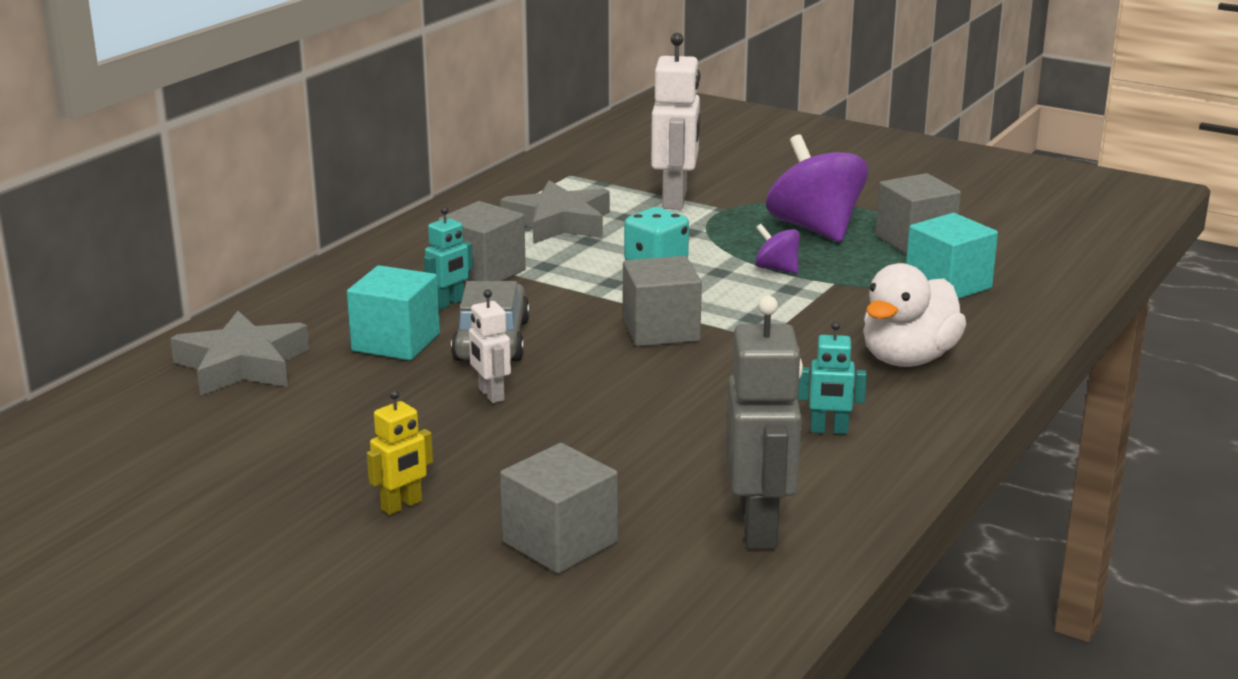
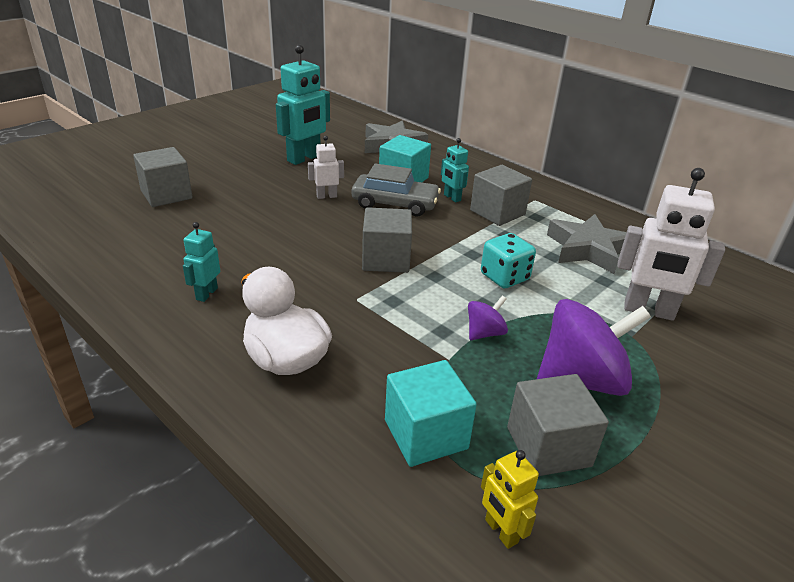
camera: 100 degrees right, 10 degrees up
(335, 439) = (304, 158): none -> turquoise robot
(402, 505) = (232, 166): yellow robot -> yellow robot (500, 531)
(760, 528) = (124, 246): grey robot -> none

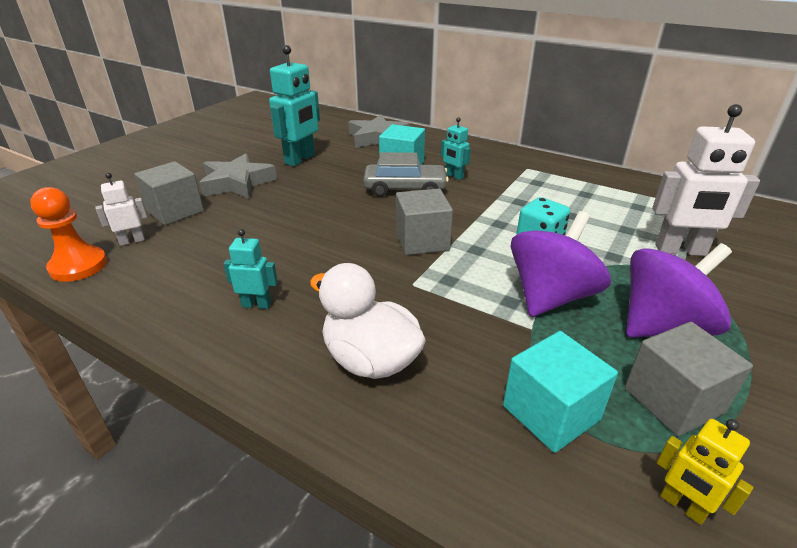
camera: 10 degrees left, 0 degrees up
(66, 234) = (78, 266): none -> orange pawn
(206, 294) = (256, 304): turquoise robot -> turquoise robot turned 90 degrees clockwise
(326, 196) = (337, 190): white robot -> white robot (132, 241)
(484, 333) = (550, 296): purple spinning top -> purple spinning top, size x2.09
(497, 212) = (501, 183): grey cube -> none
(588, 249) = (597, 204): grey star -> grey star (237, 183)

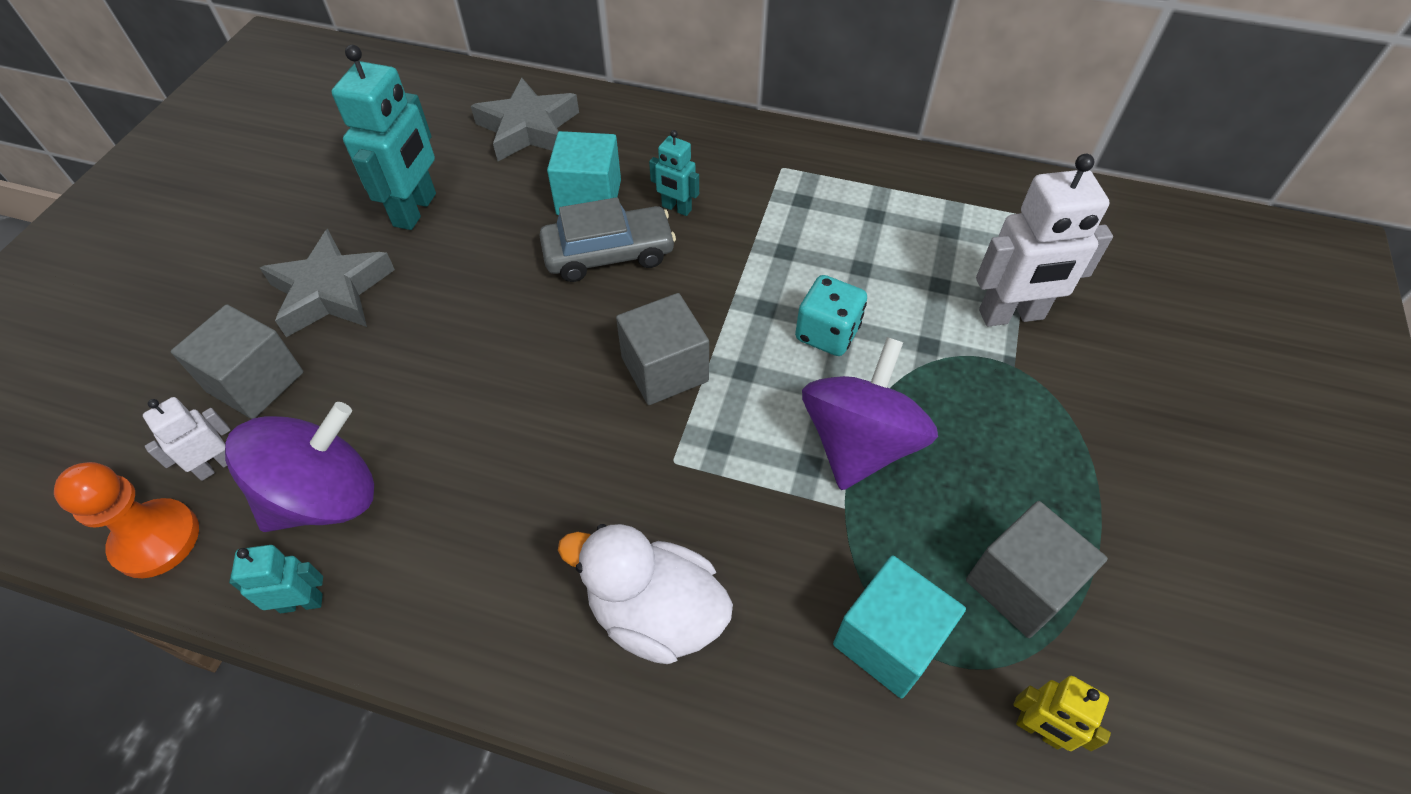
camera: 15 degrees left, 20 degrees up
(256, 304) = (468, 553): turquoise robot -> turquoise robot (301, 602)
(662, 326) = (1000, 464): purple spinning top -> purple spinning top (325, 496)

